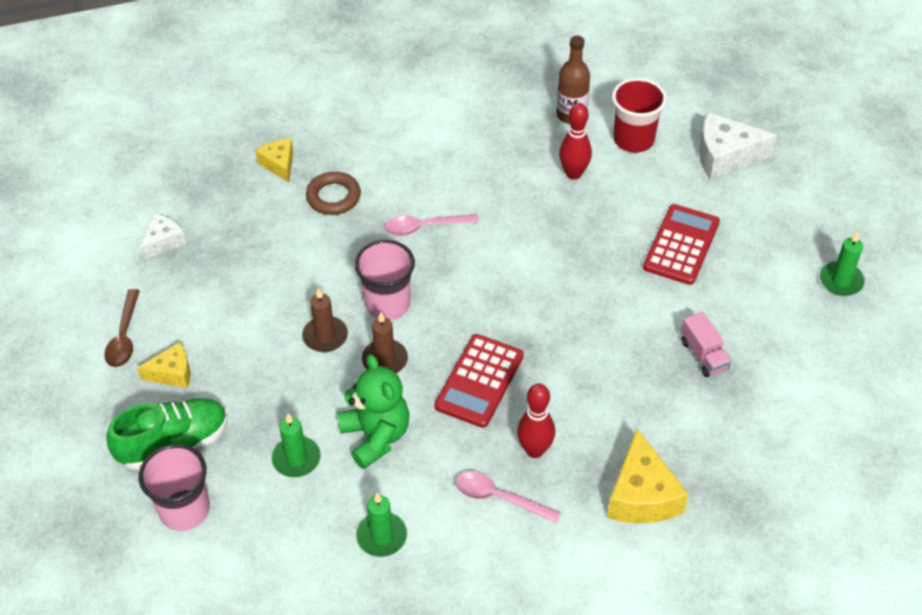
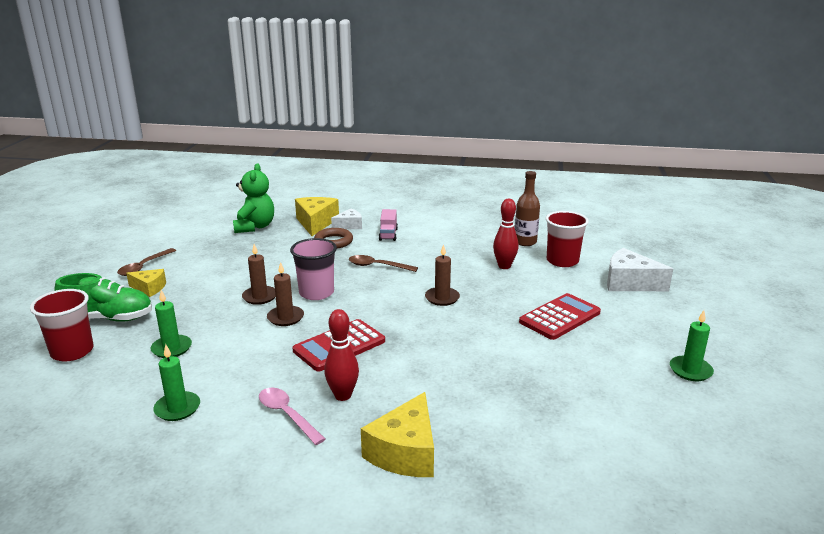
camera: 25 degrees right, 25 degrees down
(163, 241) = (215, 236): white cheese -> white cheese (349, 225)
(184, 510) = (72, 351): pink cup -> red cup
(279, 164) = (316, 223): yellow cheese -> yellow cheese, size x1.67
(376, 436) = (236, 353): green teddy bear -> green teddy bear (255, 227)
(424, 227) = (377, 266): pink spoon -> brown spoon
(538, 259) = (442, 298): none -> brown candle
(703, 355) = (532, 381): pink truck -> pink truck (388, 234)

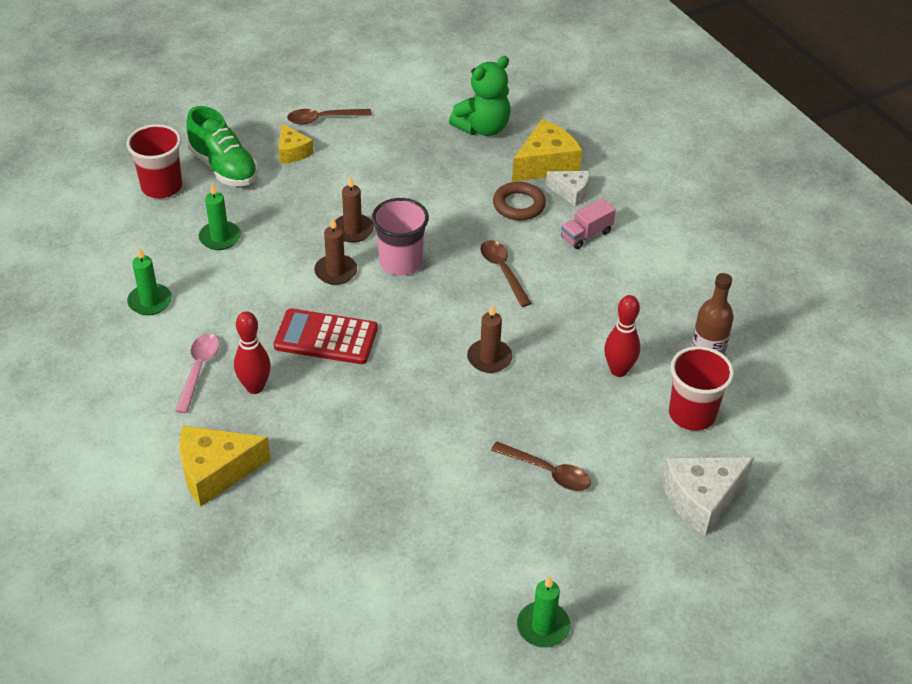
camera: 50 degrees right, 20 degrees up
(560, 317) = (548, 472): red calculator -> brown spoon
(629, 283) = (701, 499): white cheese -> white cheese turned 105 degrees counterclockwise

